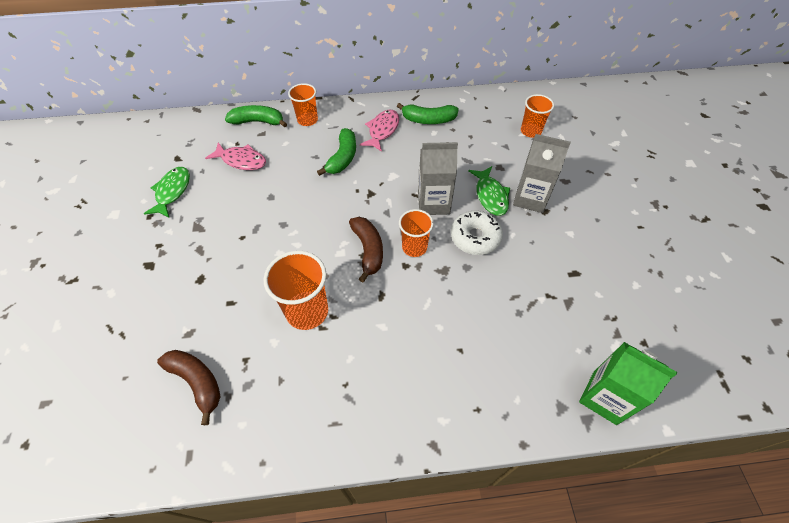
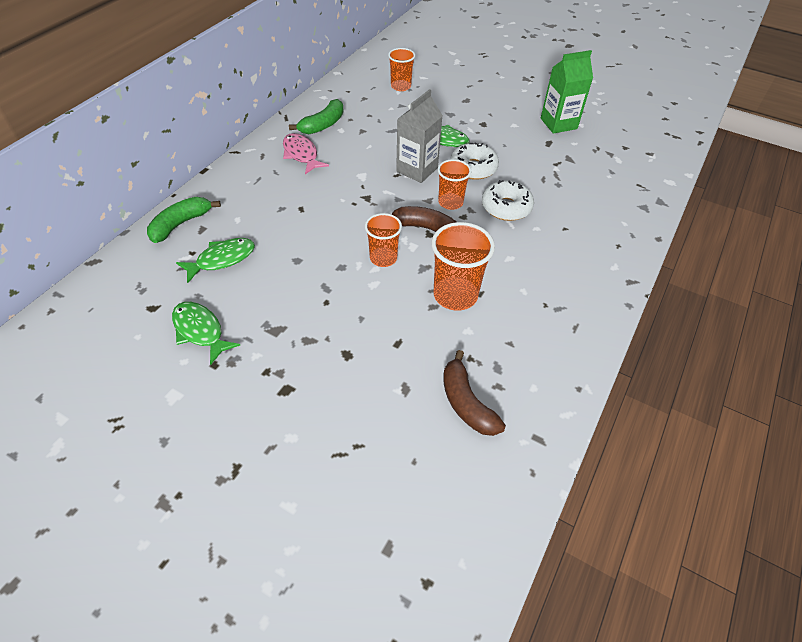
camera: 55 degrees left, 5 degrees down
(197, 382) = (466, 403): brown banana -> brown banana turned 105 degrees counterclockwise
(241, 160) = (222, 259): pink fish -> green fish
(307, 120) = (226, 191): orange cup -> orange cup (383, 258)
(343, 158) = (305, 193): green banana -> none
(445, 289) = (506, 207): none -> white donut
(530, 198) = (465, 123): grey carton -> none
(604, 397) = (650, 185): green carton -> green carton (558, 123)

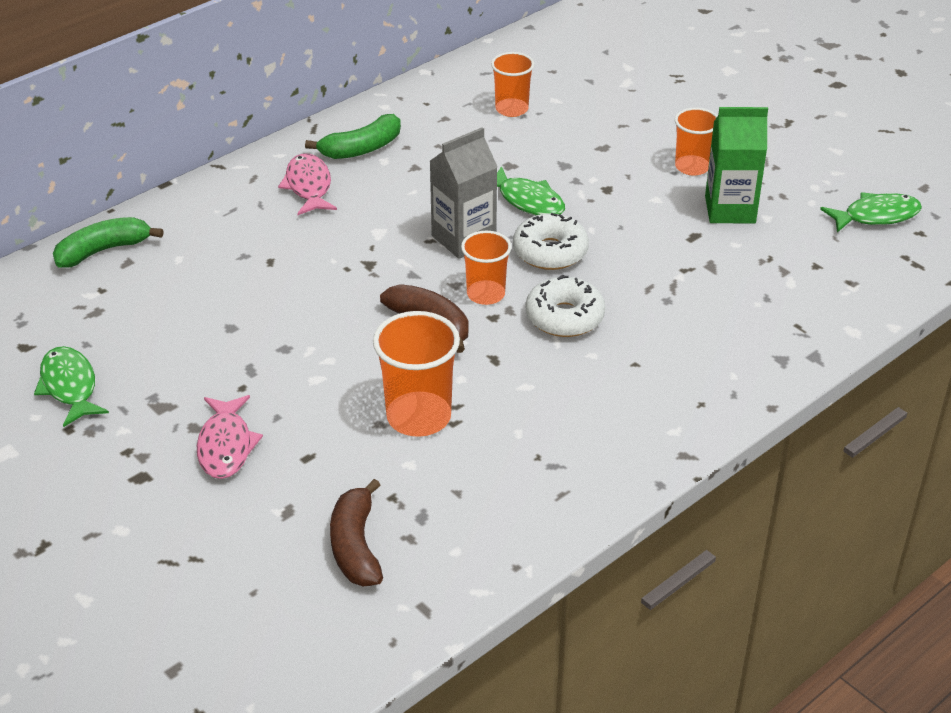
camera: 20 degrees right, 10 degrees down
(222, 259) = (135, 306): green fish -> green fish (876, 216)
(336, 349) = (226, 446): none -> pink fish
(383, 258) = (347, 349): orange cup -> orange cup (692, 167)

